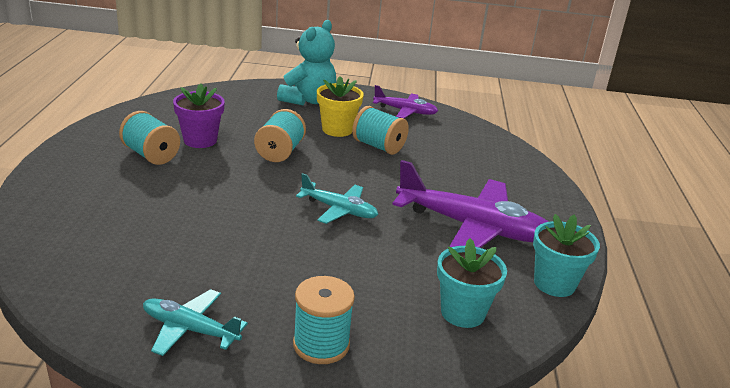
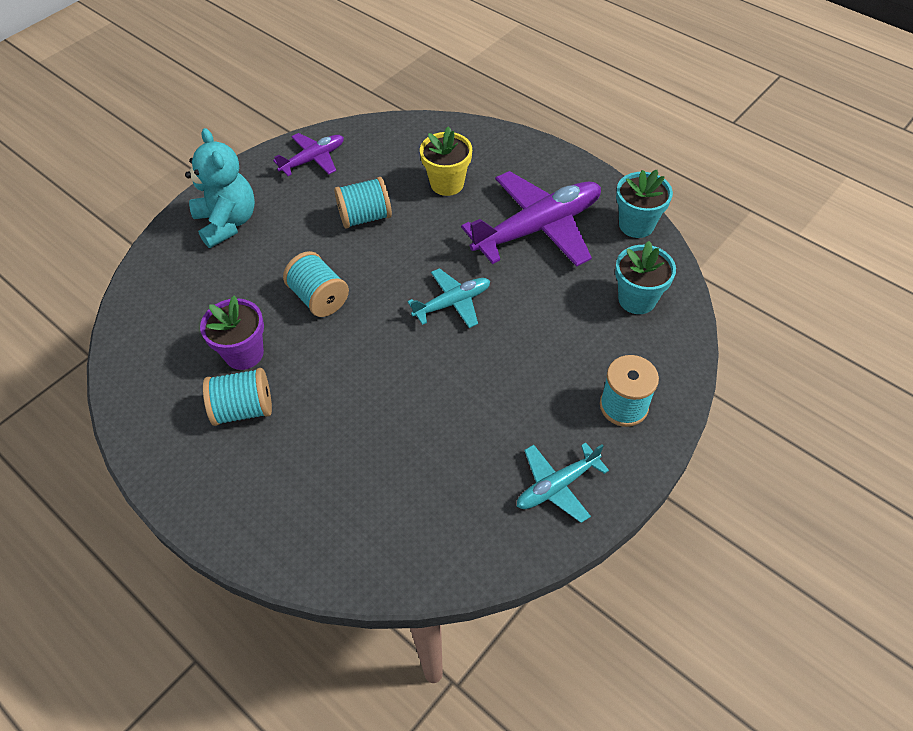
camera: 50 degrees left, 25 degrees up
(337, 129) = (309, 231): yellow flower pot -> yellow flower pot (447, 184)

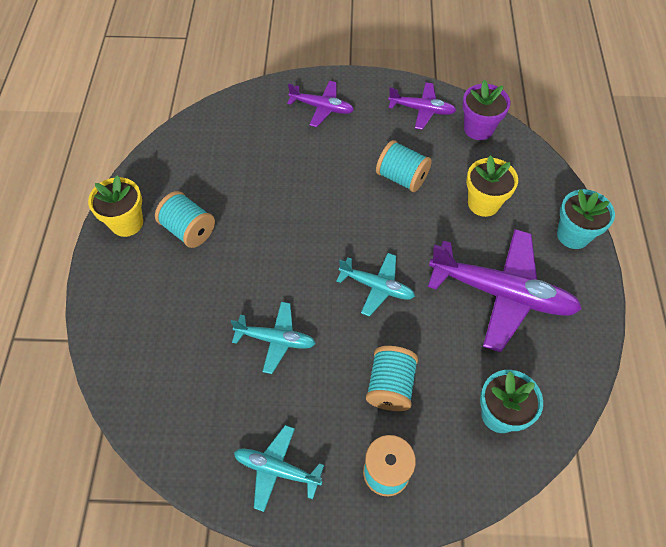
camera: 50 degrees right, 5 degrees up
(175, 459) = (127, 223): none -> yellow flower pot
(227, 222) = (322, 107): turquoise teddy bear -> purple plane
(244, 353) = (229, 197): purple flower pot -> purple flower pot (478, 128)
(319, 298) = (308, 204): turquoise spool -> turquoise spool (390, 386)
(432, 409) = (276, 339): none -> turquoise plane
(636, 225) = (578, 363): turquoise flower pot -> turquoise flower pot (573, 235)

